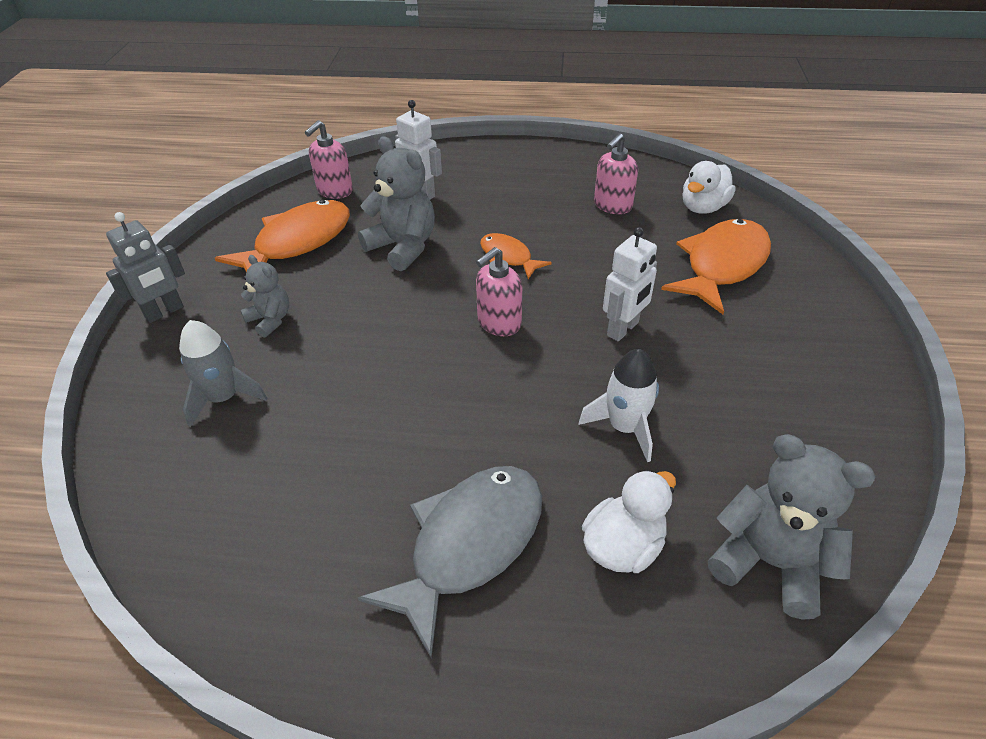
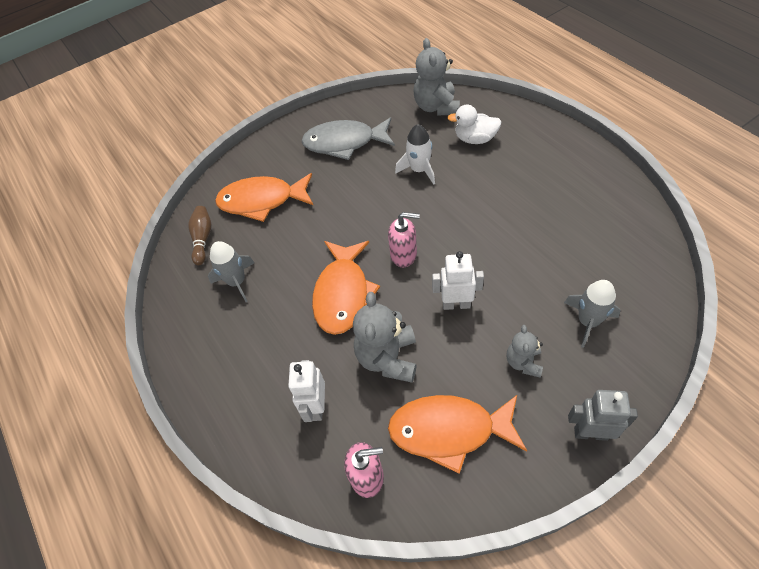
camera: 125 degrees left, 10 degrees up
(469, 545) = (528, 174): grey fish -> grey fish (344, 143)
(508, 257) = (343, 294): orange fish -> orange fish, size x1.84
(612, 206) = (237, 282): pink soap dispenser -> grey rocket
(623, 329) = (356, 206): white robot -> white robot (456, 304)
(703, 207) = (203, 239): white duck -> brown bowling pin

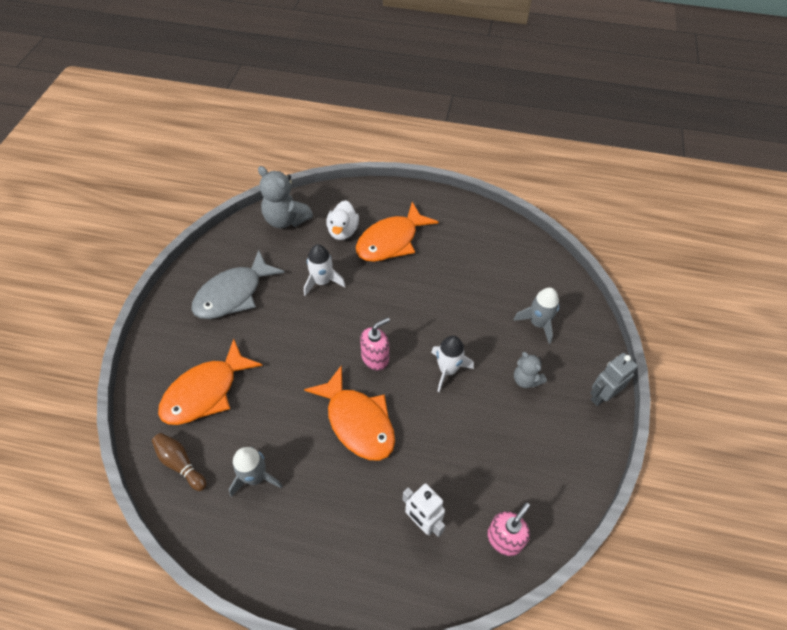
camera: 50 degrees left, 0 degrees up
(388, 358) = (438, 445): grey teddy bear -> none
(449, 430) = (524, 462): orange fish -> orange fish (391, 241)
(456, 304) = (447, 370): white robot -> white rocket
(475, 139) = (343, 231): white duck -> white duck turned 45 degrees counterclockwise

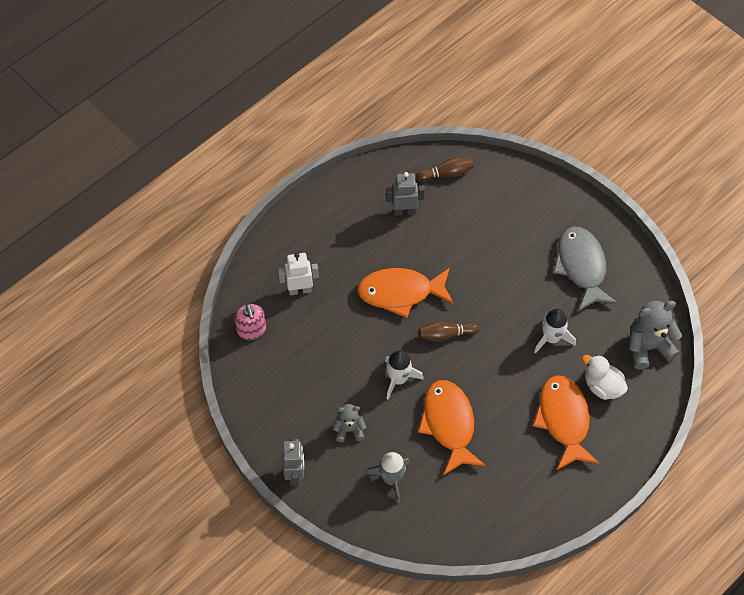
camera: 125 degrees right, 5 degrees up
(205, 392) = (496, 210): orange fish -> orange fish (449, 424)
(255, 477) = (404, 211): grey rocket -> grey robot
(375, 358) = (446, 335): pink soap dispenser -> brown bowling pin

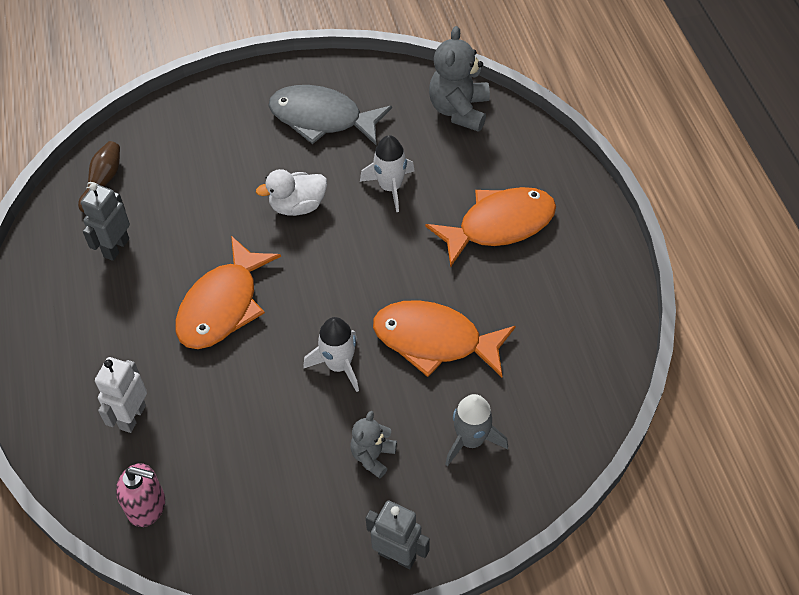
camera: 60 degrees left, 5 degrees down
(446, 335) = (314, 286): brown bowling pin -> none
(564, 420) = (499, 225): orange fish -> orange fish turned 135 degrees clockwise
(602, 386) = (480, 171): white duck -> white duck (297, 206)

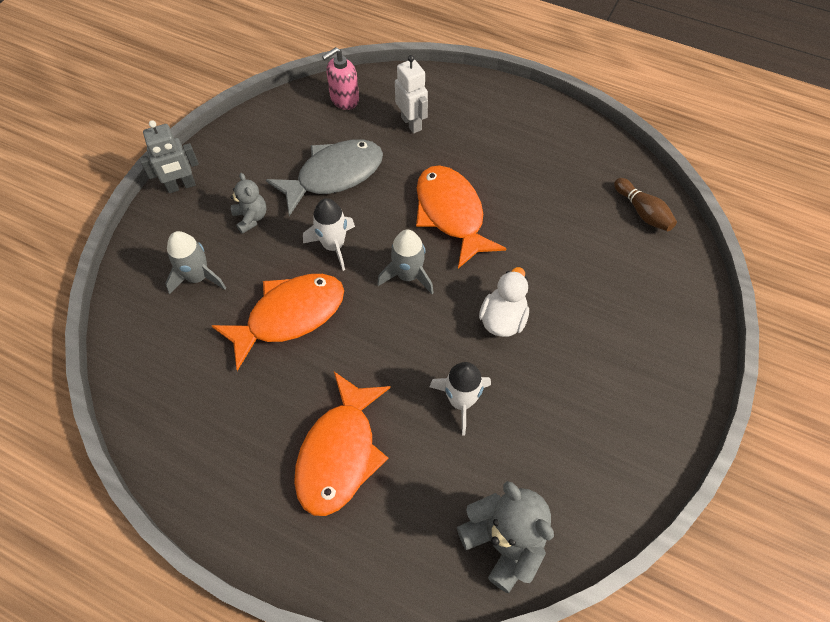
camera: 130 degrees right, 5 degrees up
(116, 248) = (564, 185): grey robot -> none
(317, 291) = (408, 275): none -> grey rocket
(322, 118) = (592, 409): grey fish -> grey fish (334, 175)

